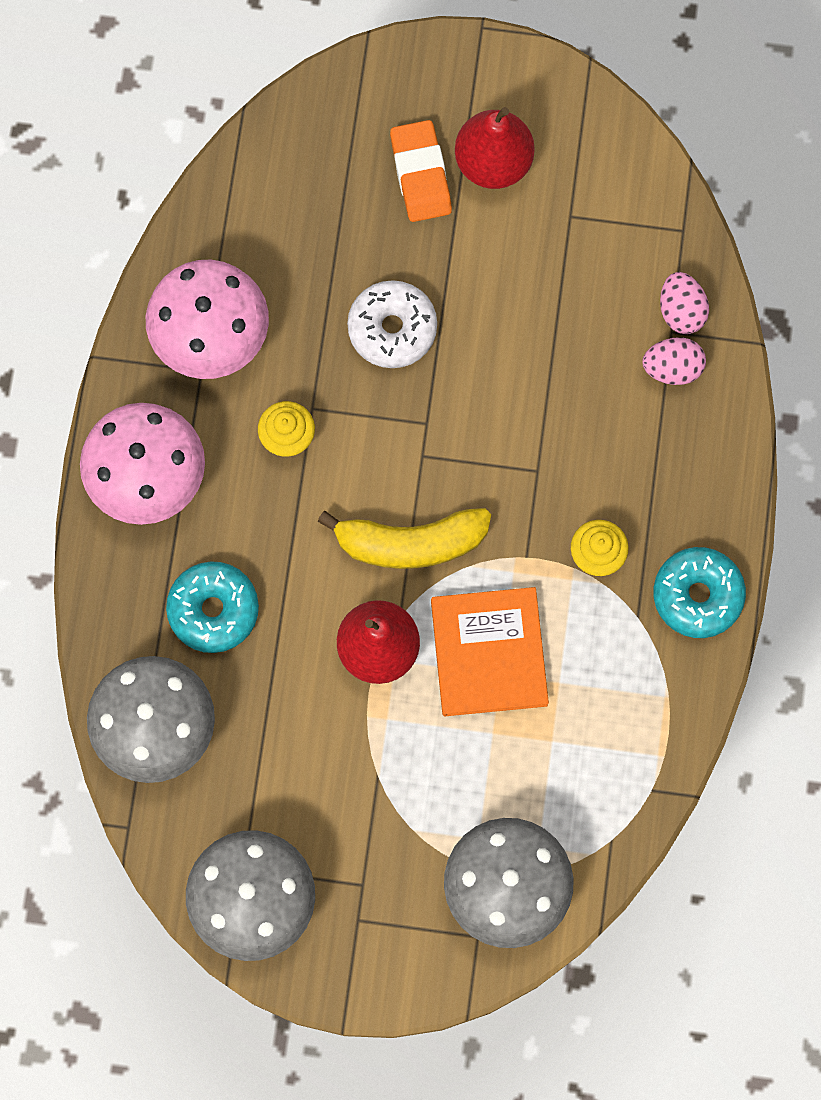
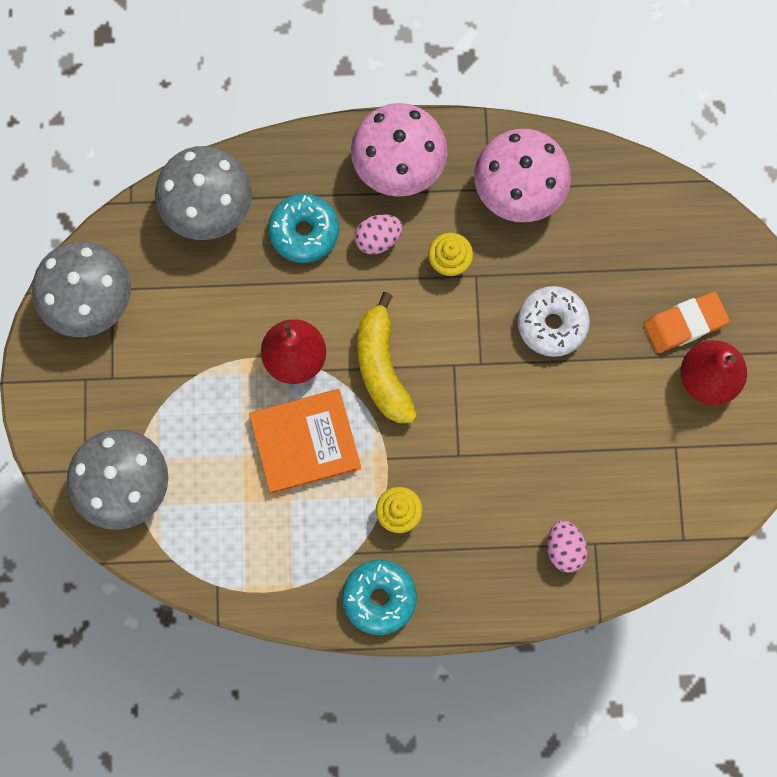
camera: 80 degrees right, 0 degrees up
(681, 311) = (614, 549): pink egg -> pink egg (378, 239)

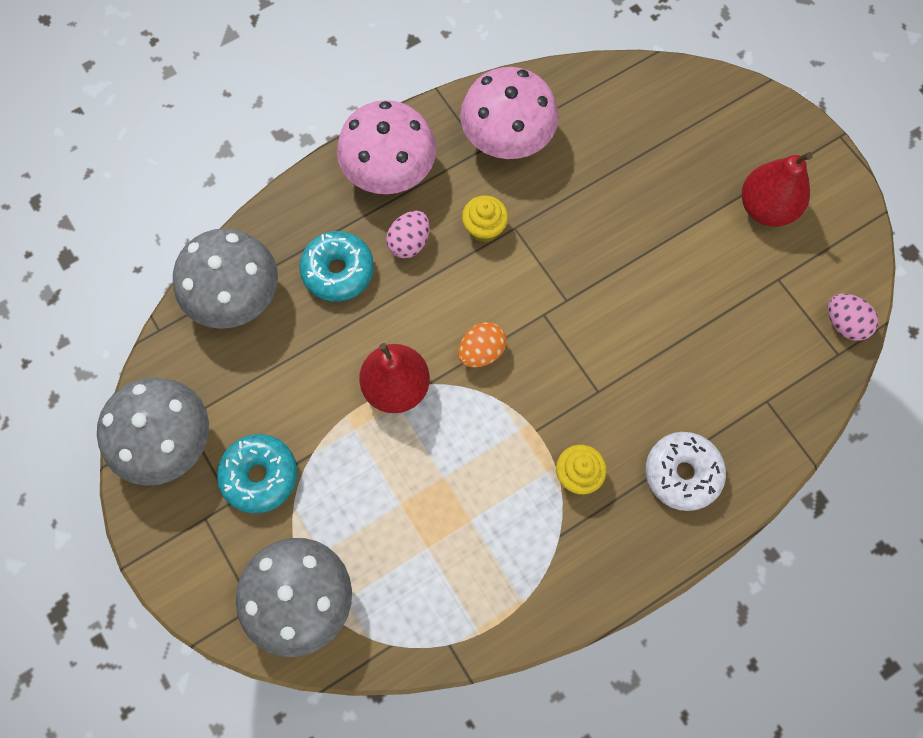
camera: 30 degrees left, 5 degrees down
(305, 442) = (451, 458): orange book -> none
(379, 598) = (609, 564): turquoise donut -> turquoise donut (260, 476)
(382, 367) = (481, 351): yellow banana -> orange egg
(552, 324) = (607, 233): white donut -> white donut (682, 473)
(564, 549) = (744, 421): pink egg -> pink egg (844, 323)
(684, 324) = (717, 174): orange eraser -> none

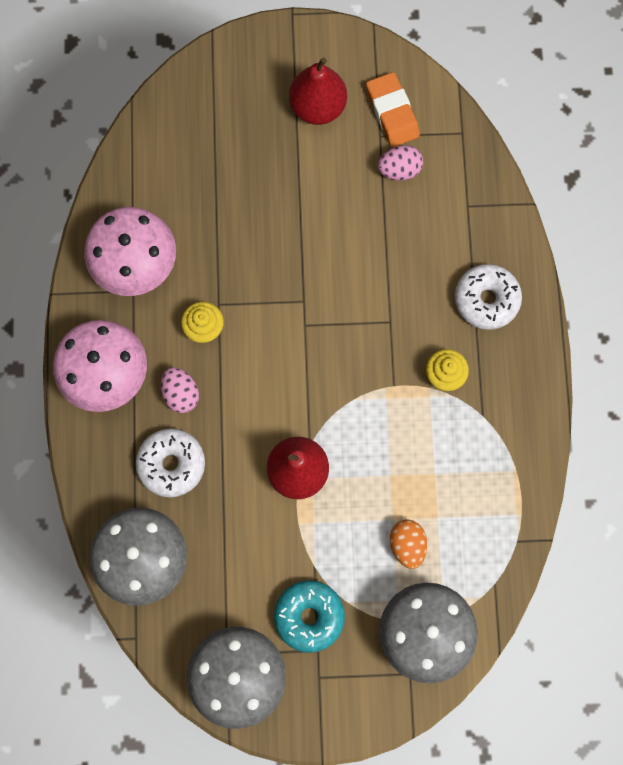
camera: 60 degrees left, 5 degrees up
(338, 271) = (171, 464): turquoise donut -> white donut
(481, 351) = (307, 390): orange egg -> orange egg (407, 545)
(810, 277) = (392, 112): none -> orange eraser
(844, 323) = (441, 113): pink egg -> pink egg (399, 170)

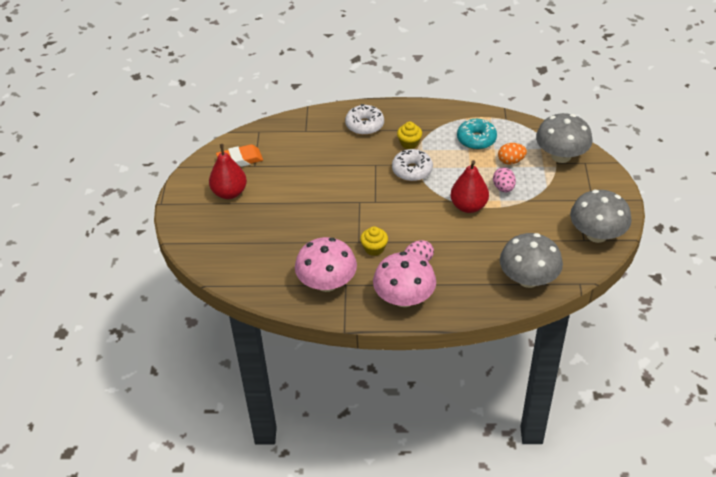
camera: 85 degrees left, 30 degrees down
(171, 464) = (465, 265): white donut -> white donut (412, 170)
(309, 616) = (557, 203): turquoise donut -> turquoise donut (476, 139)
(399, 170) = (278, 158): pink egg -> pink egg (503, 188)

